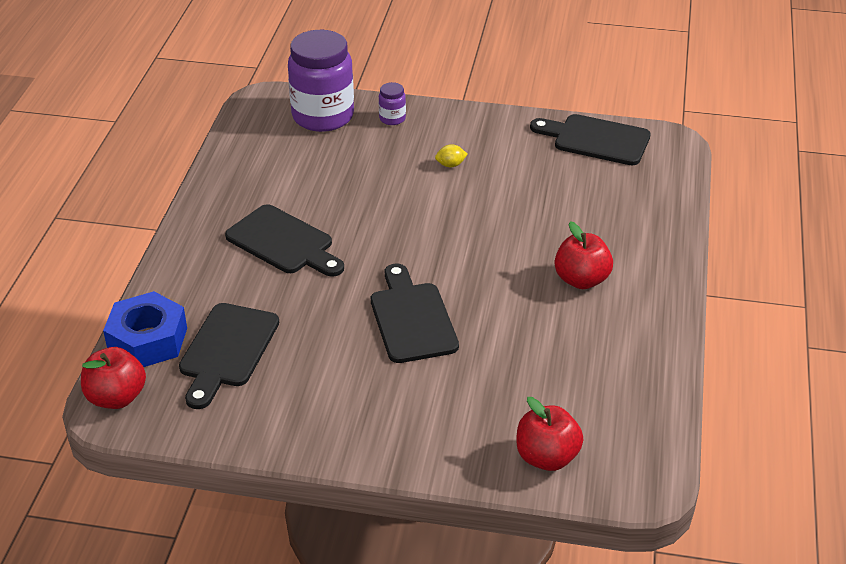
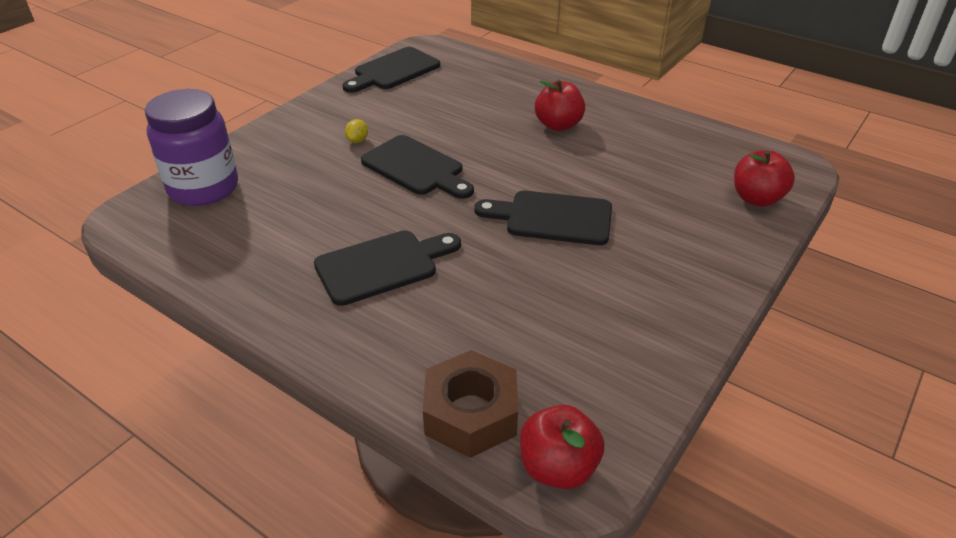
camera: 65 degrees left, 0 degrees up
(148, 340) = (471, 413): blue nut -> brown nut
(227, 350) = (527, 350): black cutting board -> black cutting board (416, 168)
(392, 119) = (256, 151): purple jar -> none

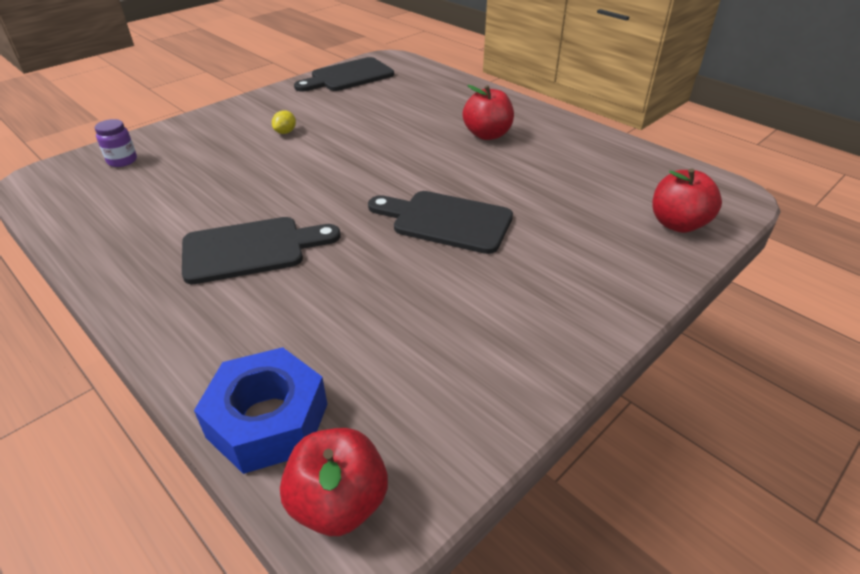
camera: 10 degrees right, 0 degrees up
(203, 188) = (122, 161): purple jar -> purple jar, size x0.43
(416, 168) = (329, 161): black cutting board -> none
(471, 413) = (268, 420): brown nut -> blue nut

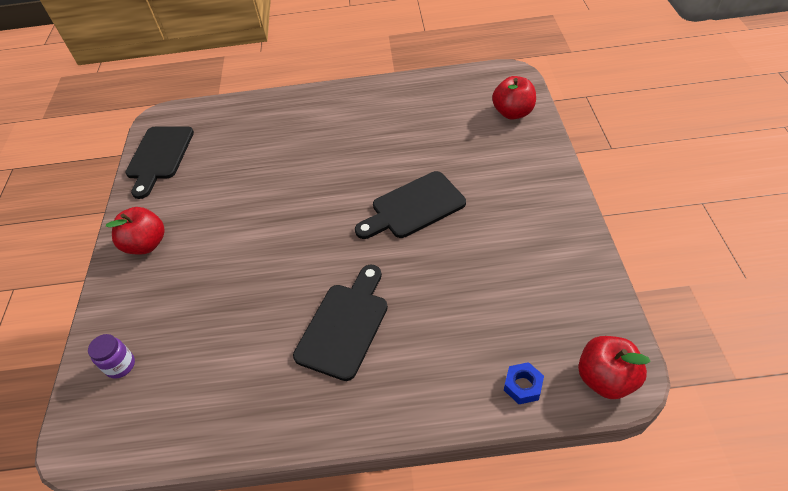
camera: 45 degrees left, 10 degrees up
(268, 420) = (523, 386): blue nut -> blue nut, size x0.48
(285, 132) = (203, 236): yellow lemon -> none
(487, 135) = (338, 131): red apple -> red apple (146, 244)

